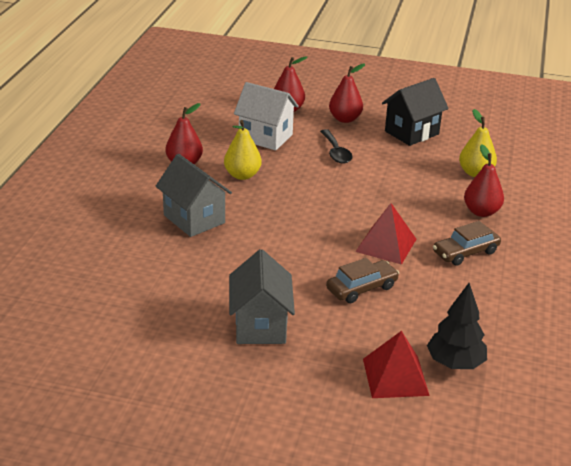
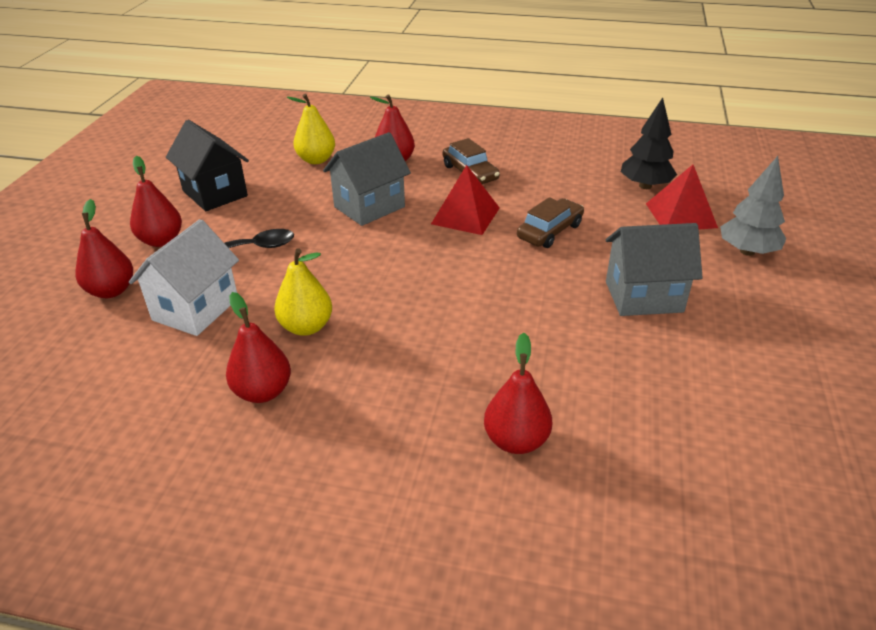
camera: 90 degrees left, 5 degrees up
(121, 247) = (516, 440): none -> red pear
(194, 219) = (428, 367): grey house -> grey house (369, 207)
(328, 408) = (747, 251): none -> grey tree
(361, 288) = (550, 231): brown car -> brown car turned 75 degrees clockwise

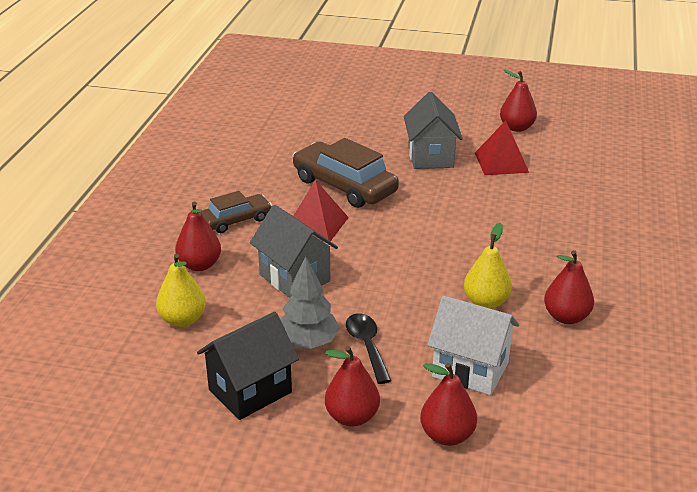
camera: 90 degrees left, 5 degrees down
(516, 440) = (581, 212): red pear -> red pear (516, 128)
(550, 231) = (344, 186): brown car -> brown car, size x1.69
(645, 186) = (276, 139): black tree -> none
(681, 215) = (324, 131): red pyramid -> red pyramid (501, 162)
(747, 251) = (374, 115): grey tree -> grey tree (308, 343)

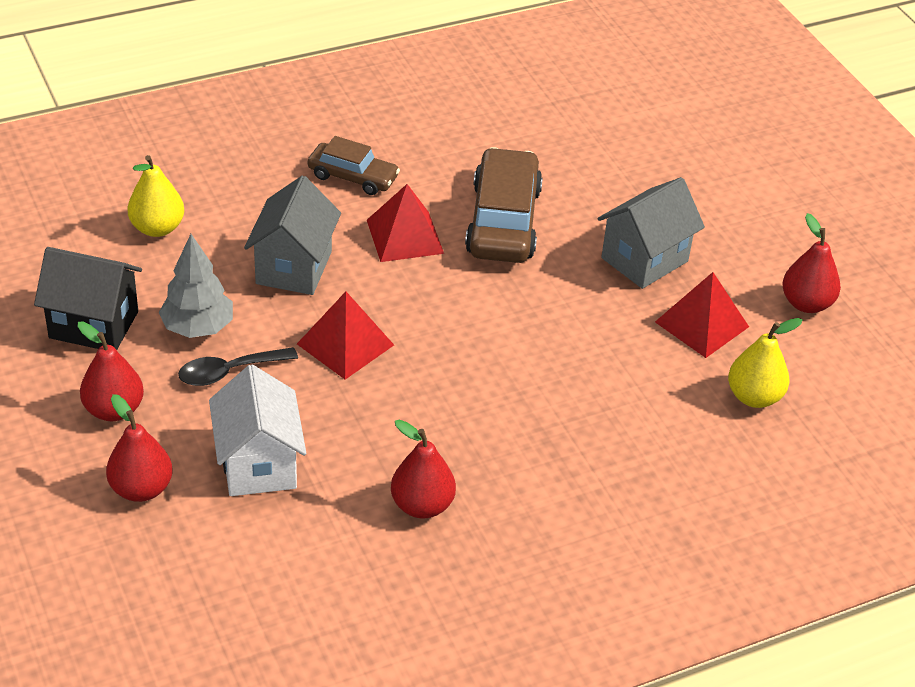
camera: 50 degrees right, 10 degrees up
(199, 265) = (252, 193): red pear -> none
(367, 346) = (229, 372): black spoon -> black spoon turned 150 degrees counterclockwise
(391, 287) = (345, 344): none -> red pyramid
(486, 302) = (388, 429): yellow pear -> yellow pear (754, 397)

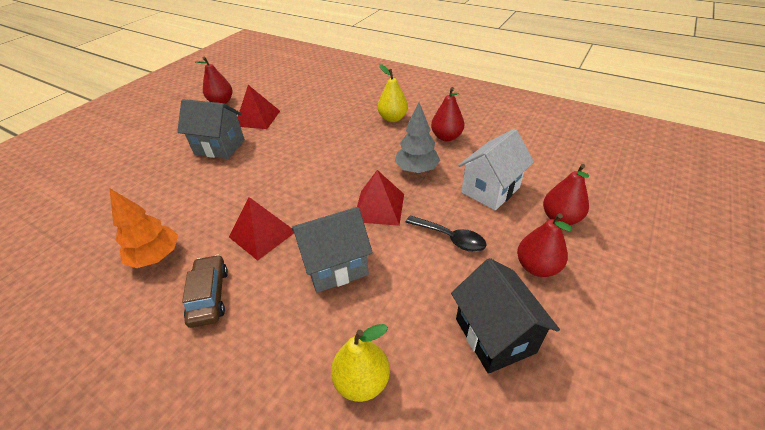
camera: 120 degrees left, 0 degrees up
(198, 328) = (434, 276): grey tree -> grey tree (416, 169)
(451, 158) = (156, 257): none -> orange tree
(503, 221) = (217, 203): brown car -> none
(754, 397) = (294, 95): yellow pear -> yellow pear (392, 118)

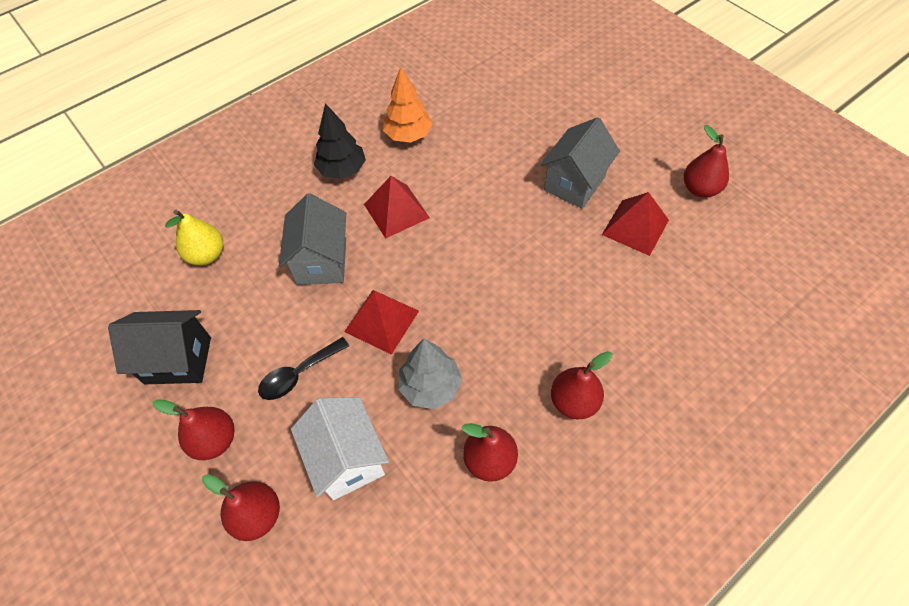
camera: 110 degrees right, 15 degrees up
(209, 295) = (342, 170): brown car -> black tree
(392, 118) = (574, 402): yellow pear -> red pear

